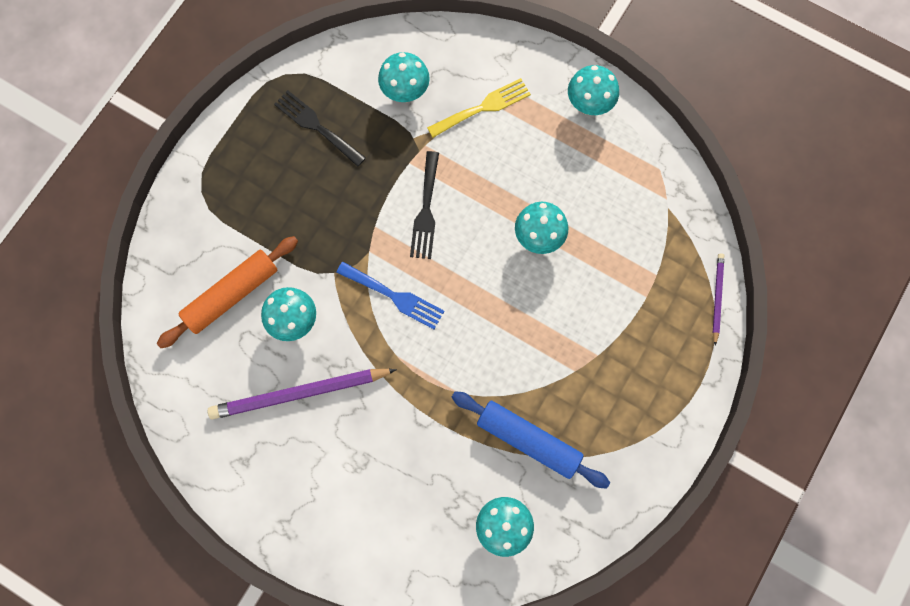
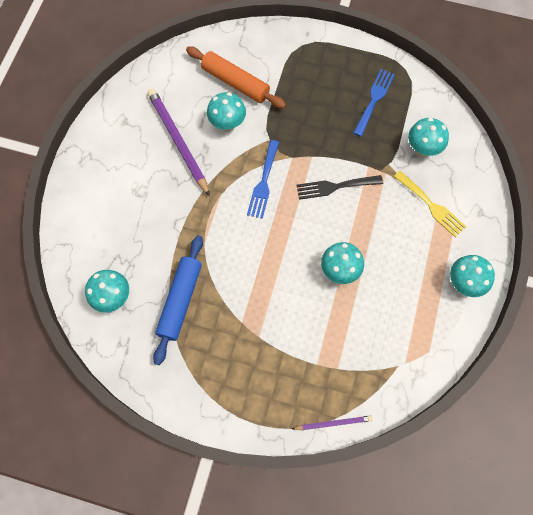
camera: 75 degrees right, 5 degrees down
(316, 126) = (374, 99): black fork -> blue fork

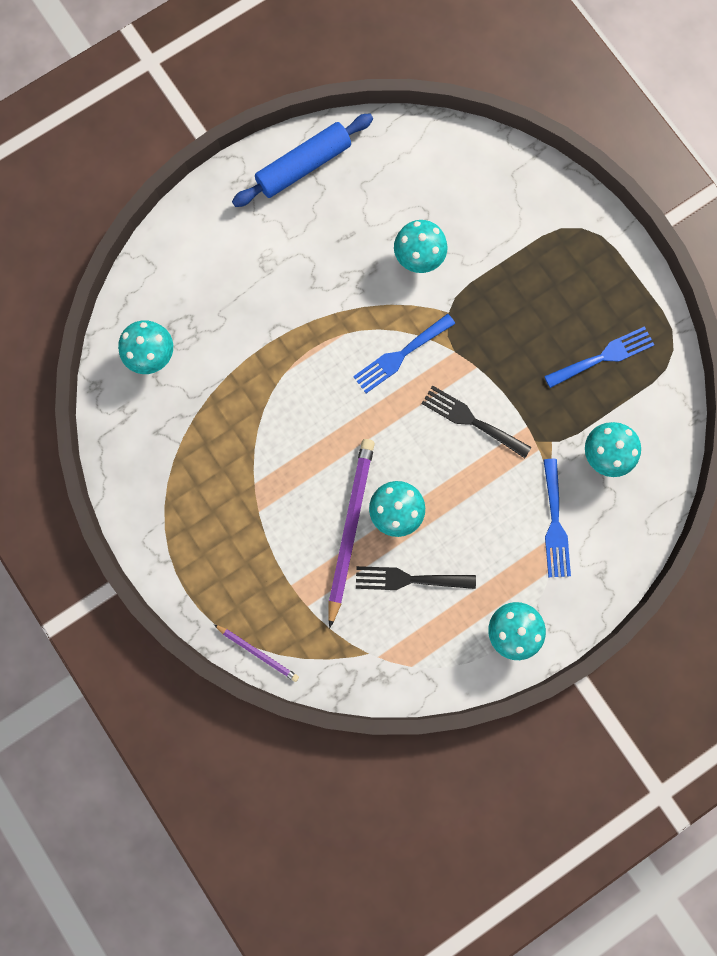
camera: 40 degrees right, 10 degrees up
(178, 142) = (350, 238): purple pencil -> purple pencil (349, 528)
(180, 301) = (213, 412): blue rolling pin -> blue rolling pin (303, 166)
(235, 83) = (468, 217): orange rolling pin -> none
(381, 303) = (408, 579): none -> black fork
(431, 206) = (555, 524): yellow fork -> blue fork

